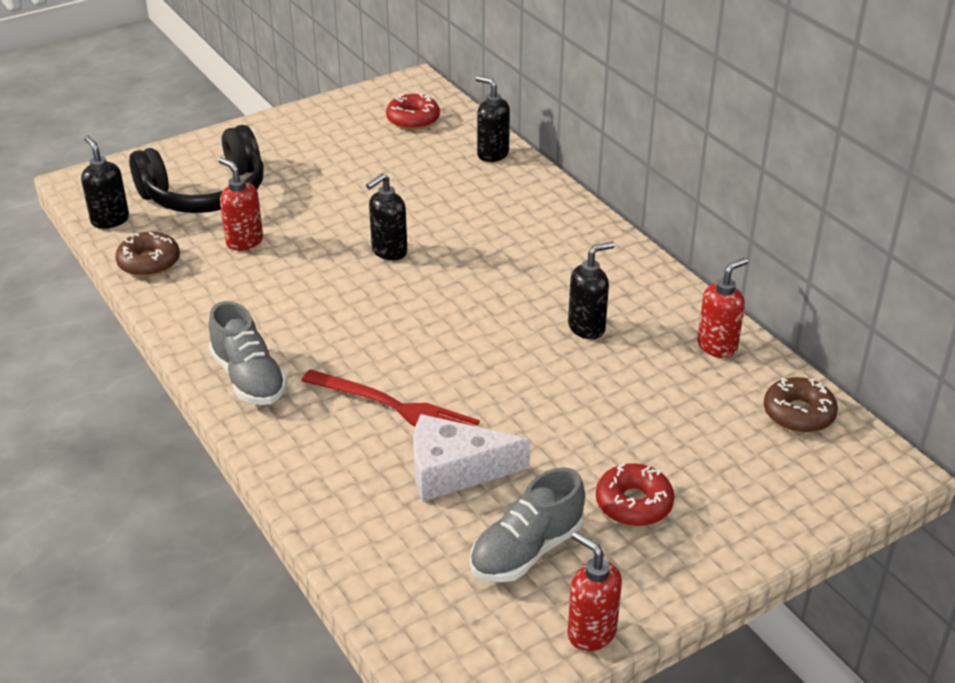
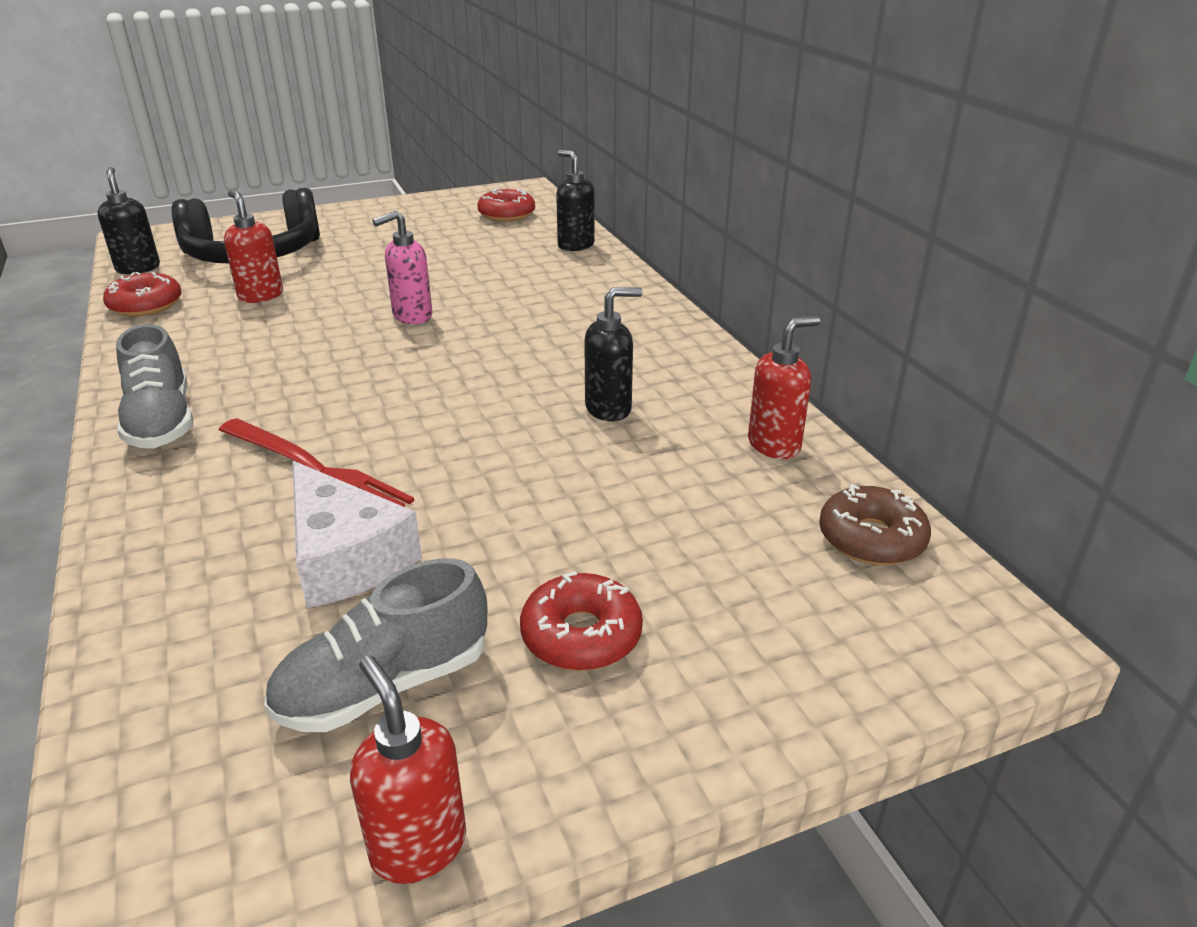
camera: 10 degrees right, 5 degrees down
(149, 262) = (146, 305): brown donut -> red donut
(389, 251) = (412, 316): black soap dispenser -> pink soap dispenser
(454, 470) = (345, 557): white cheese -> white cheese turned 135 degrees counterclockwise

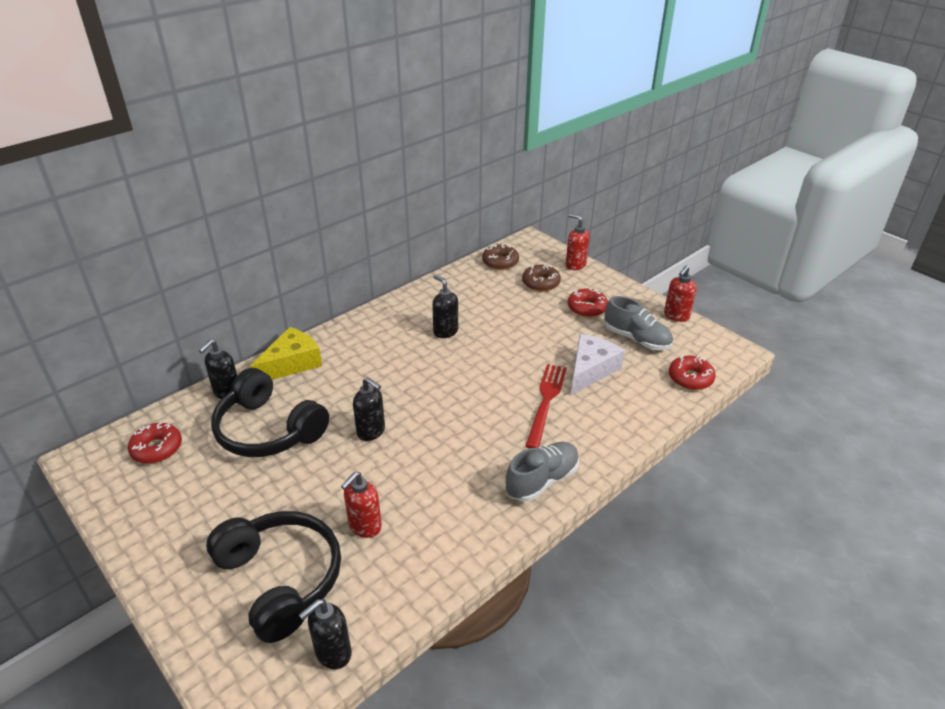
camera: 110 degrees left, 5 degrees up
(146, 305) = (404, 592): red donut -> red donut (690, 378)
(412, 316) = (371, 432): pink soap dispenser -> black soap dispenser
(481, 261) = (268, 430): none -> black headphones
(608, 282) = (291, 363): none -> yellow cheese
(742, 583) = (540, 283): none -> brown donut
(774, 445) = (452, 286): red soap dispenser -> red soap dispenser (575, 265)

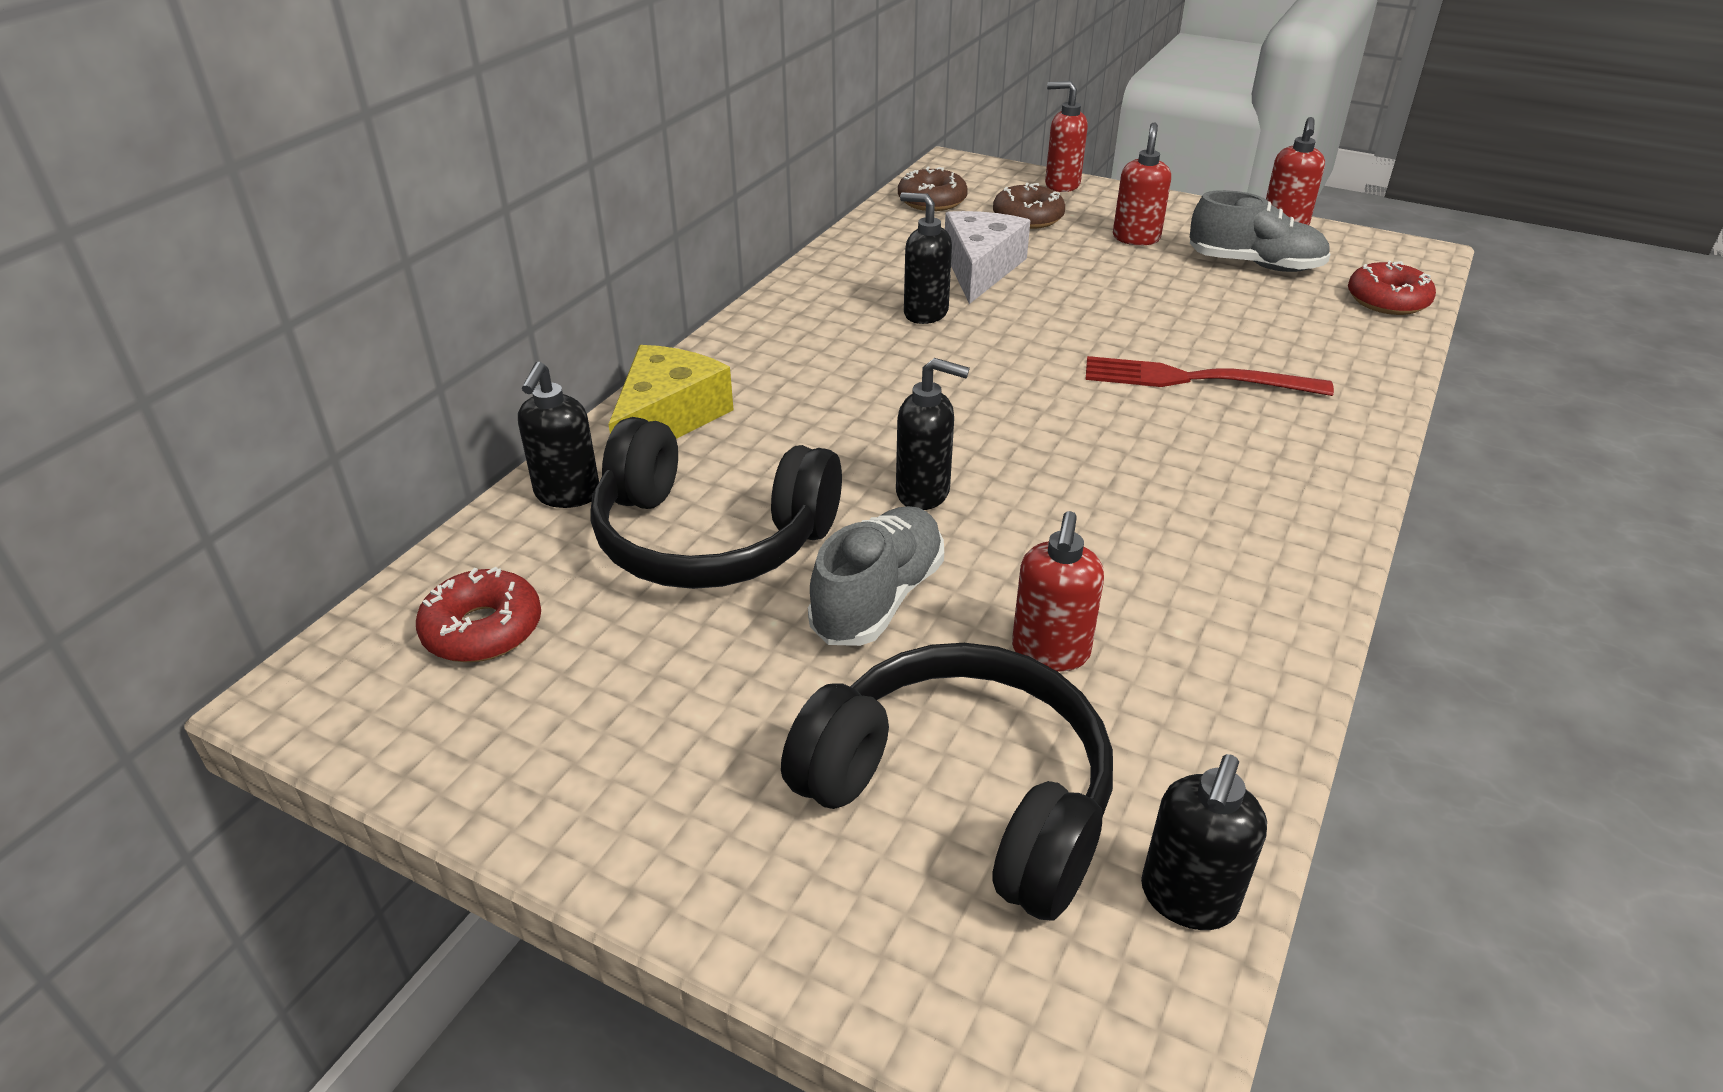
camera: 20 degrees left, 0 degrees up
(542, 480) = (1299, 495): grey shoe -> grey shoe (878, 598)
(546, 402) = (1195, 379): red fork -> red fork turned 75 degrees counterclockwise
(587, 308) = (1136, 238): red donut -> red soap dispenser
(590, 370) = (1224, 320): white cheese -> white cheese (980, 268)

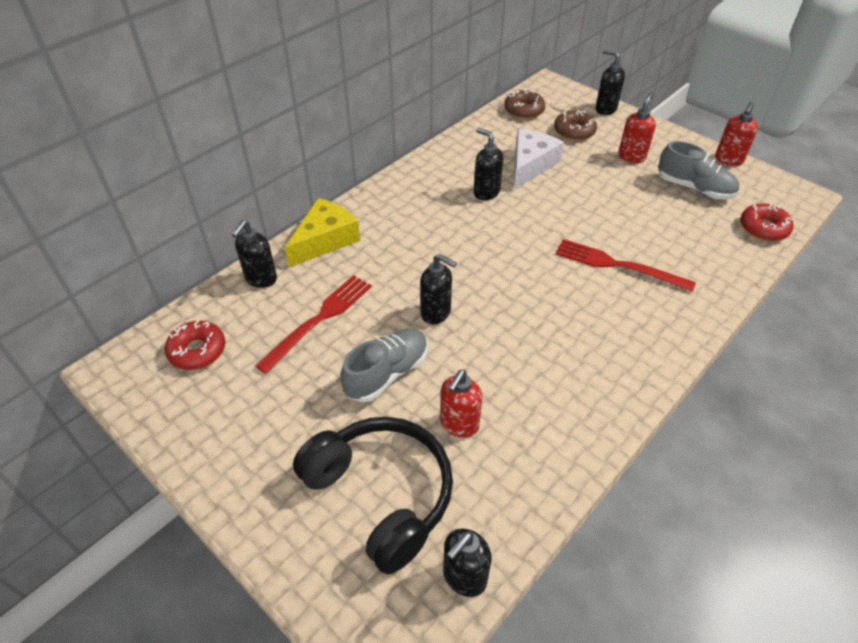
camera: 15 degrees right, 10 degrees up
(710, 538) = (319, 319): black headphones -> red fork
(1061, 185) = (605, 109): red soap dispenser -> black soap dispenser

